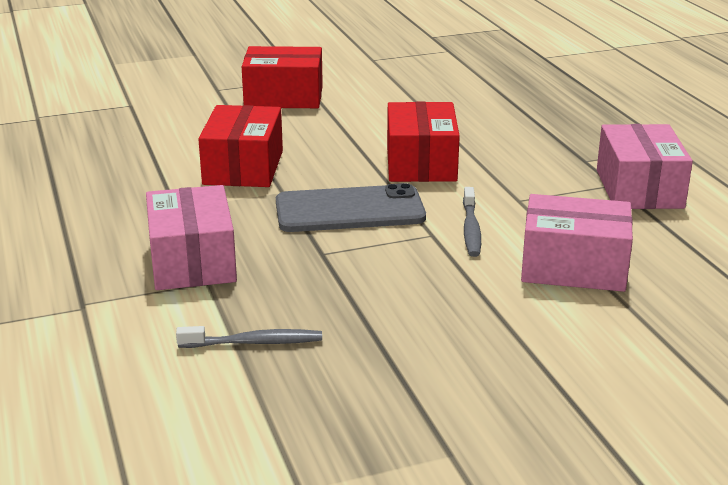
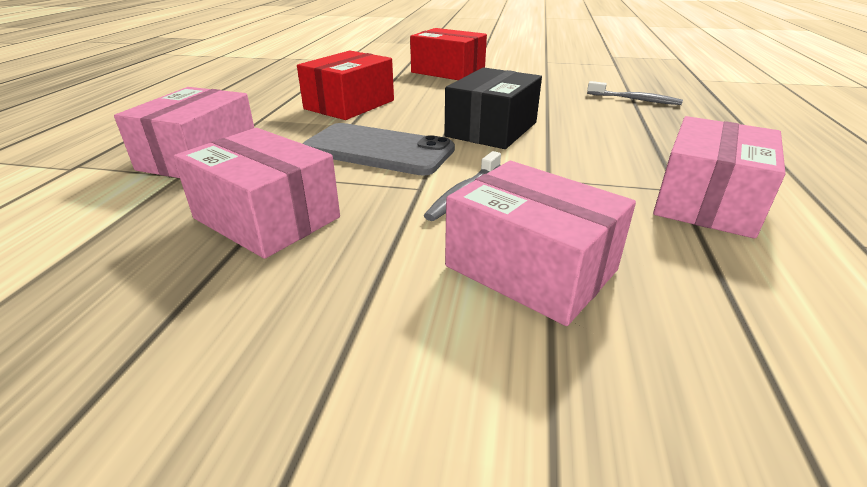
camera: 30 degrees right, 5 degrees up
(254, 343) = (107, 240): grey toothbrush -> grey toothbrush (635, 99)
(350, 290) = (267, 218): none -> pink box
(421, 163) = (491, 129): red box -> black box

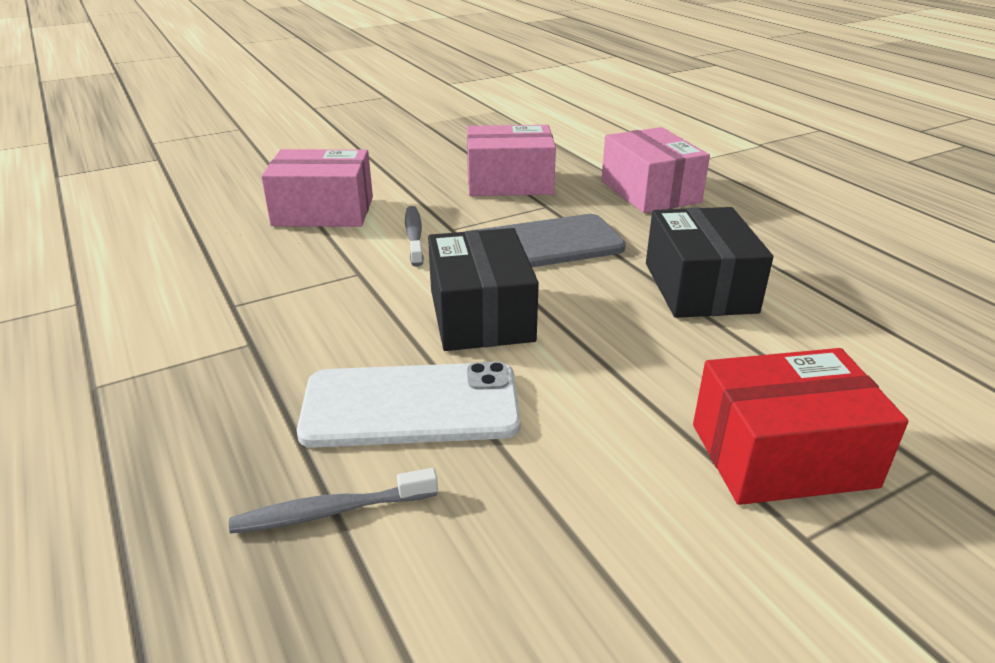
camera: 140 degrees right, 0 degrees up
(349, 105) = (699, 287): red box -> black box
(576, 112) = (411, 406): none -> white phone
(706, 201) = (205, 300): pink box -> none

